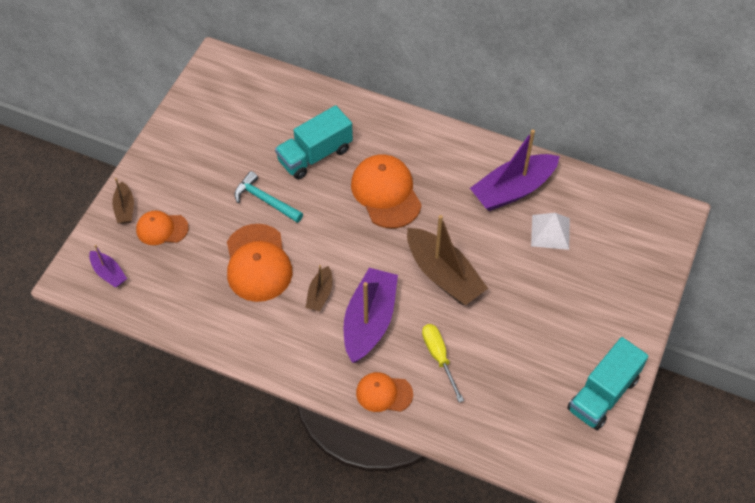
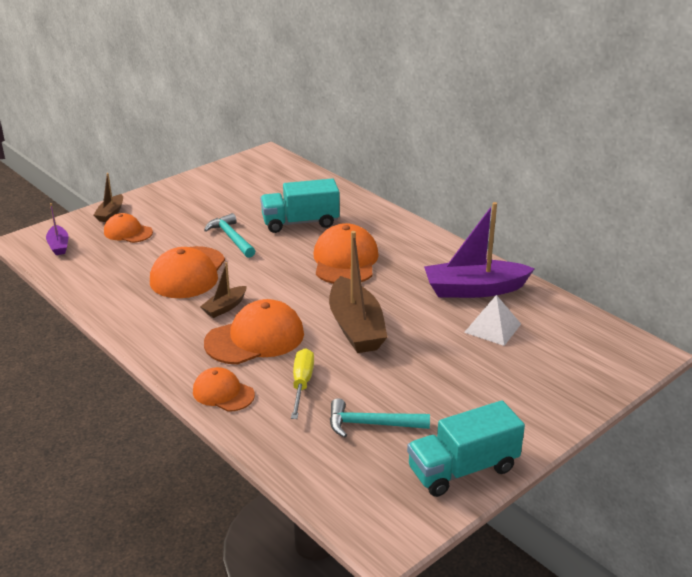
camera: 25 degrees right, 25 degrees down
(369, 321) = (255, 338): purple boat -> orange cap
(516, 377) = (372, 424): none -> turquoise hammer

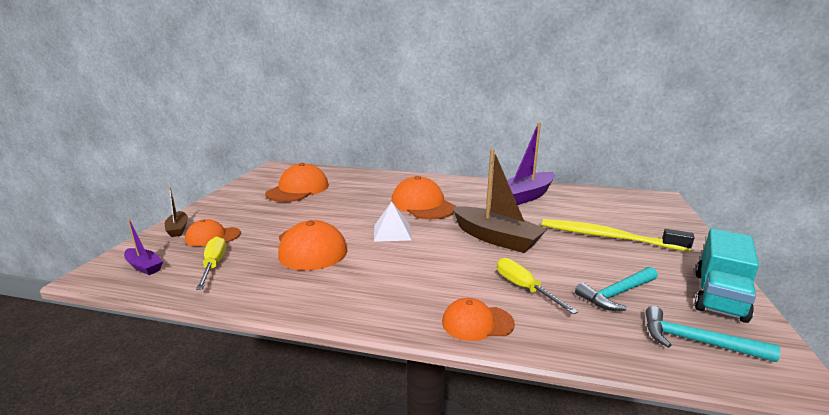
camera: 35 degrees left, 10 degrees down
(103, 263) = (214, 265): none -> yellow screwdriver
(225, 307) = (378, 259): brown boat -> none
(231, 238) = (316, 215): turquoise hammer -> turquoise hammer (696, 342)
(255, 338) = (437, 271): orange cap -> orange cap (298, 189)
(300, 222) = (357, 194): turquoise truck -> none
(472, 372) = (607, 237): none -> yellow toothbrush
(492, 328) = (571, 211): white pyramid -> white pyramid (392, 232)

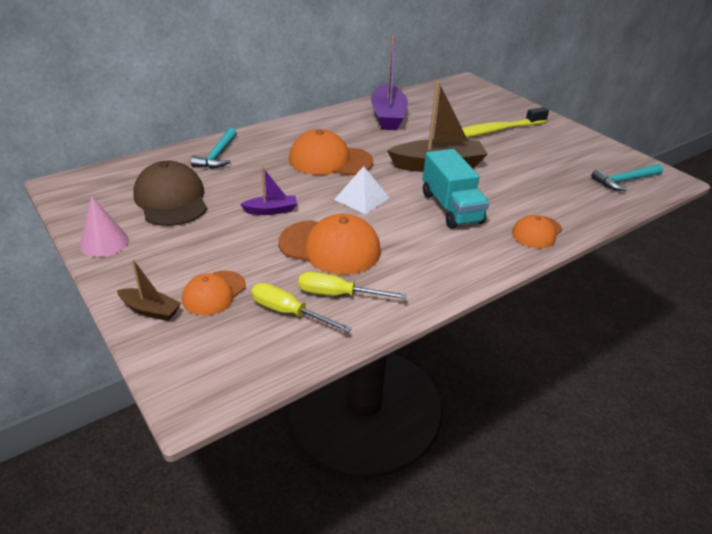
camera: 50 degrees left, 15 degrees up
(144, 266) = (224, 358): purple boat -> purple boat (271, 210)
(232, 194) = (104, 242): none -> pink cone
(298, 189) = (171, 199): orange cap -> brown cap
(524, 288) = (517, 195): yellow screwdriver -> yellow screwdriver (338, 294)
(617, 294) = (559, 171): turquoise hammer -> turquoise hammer (218, 155)
(719, 296) = (595, 147): turquoise truck -> turquoise truck (451, 208)

